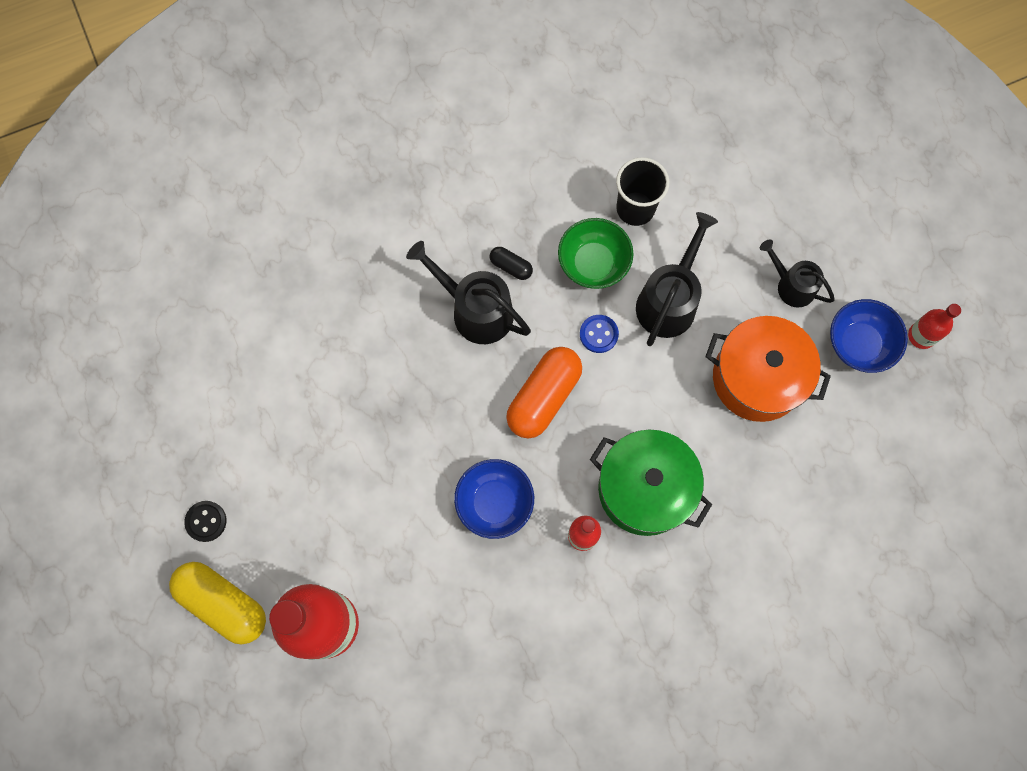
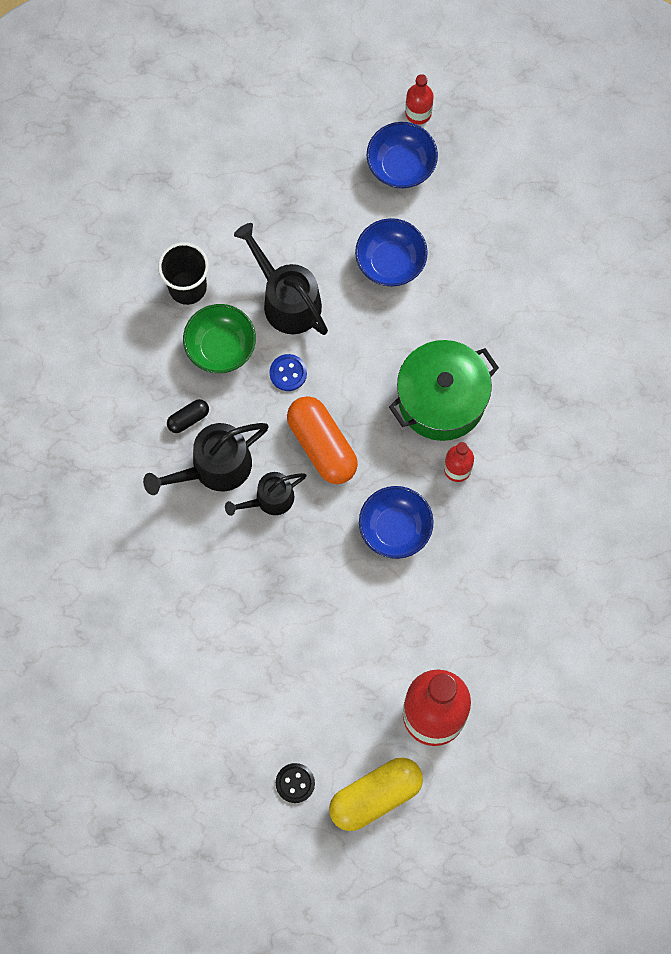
camera: 65 degrees left, 0 degrees up
(757, 378) = (390, 262): orange pot -> blue bowl
(791, 285) = (323, 193): black watering can -> black watering can (270, 499)

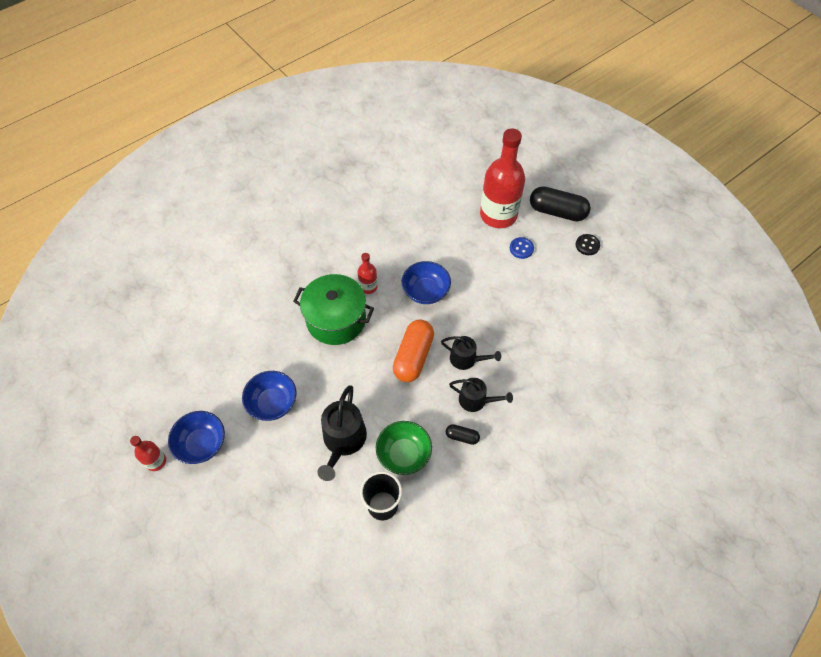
camera: 130 degrees left, 15 degrees down
(214, 467) = (476, 400): black watering can -> black watering can, size x0.64
(288, 373) = (387, 405): blue button -> blue button (521, 248)
(375, 796) = (557, 212): yellow capsule -> black capsule

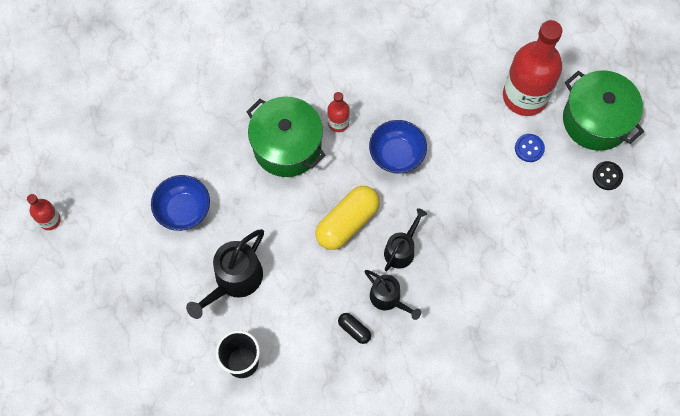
camera: 25 degrees right, 10 degrees up
(202, 444) = (99, 222): blue bowl -> none
(404, 454) = (287, 321): green bowl -> none
(413, 357) = (347, 222): orange capsule -> yellow capsule
(466, 359) = (401, 250): black watering can -> black watering can turned 105 degrees counterclockwise
(557, 212) = (596, 120): black capsule -> green pot

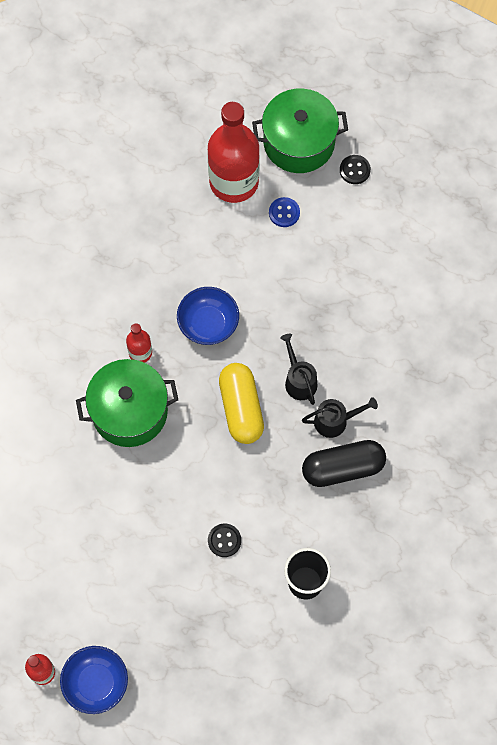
camera: 55 degrees left, 0 degrees up
(183, 210) = (123, 543): blue bowl -> blue bowl (96, 683)
(234, 280) = (224, 540): black watering can -> black button
(354, 330) = (343, 468): black capsule -> black capsule, size x2.08

